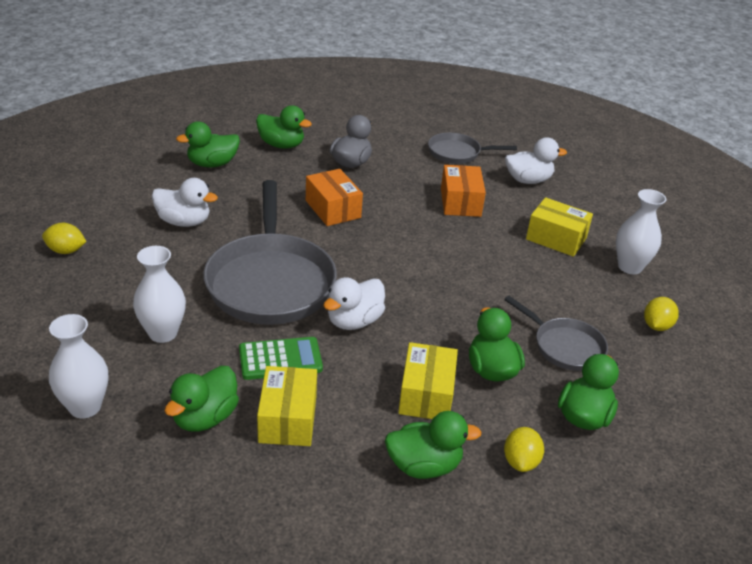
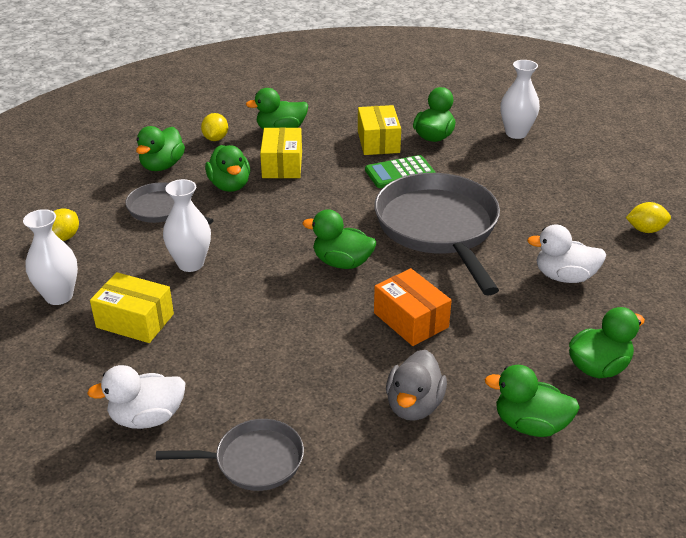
camera: 175 degrees right, 0 degrees up
(163, 333) = (501, 178): white vase -> white vase (190, 264)
(354, 321) = (350, 205): white duck -> none
(377, 261) = (342, 262): none -> green duck
(460, 202) = (251, 358): orange box -> none

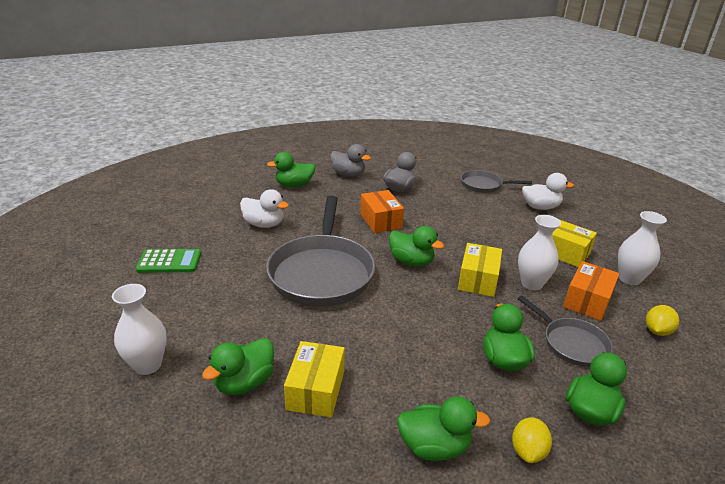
camera: 165 degrees left, 5 degrees down
(128, 255) = (587, 301): none -> orange box
(282, 165) = (442, 377): yellow box -> yellow box (478, 280)
(400, 173) = (318, 336): green calculator -> green calculator (169, 262)
(530, 424) = (348, 174): green duck -> grey duck
(645, 230) = (170, 240): yellow lemon -> none

